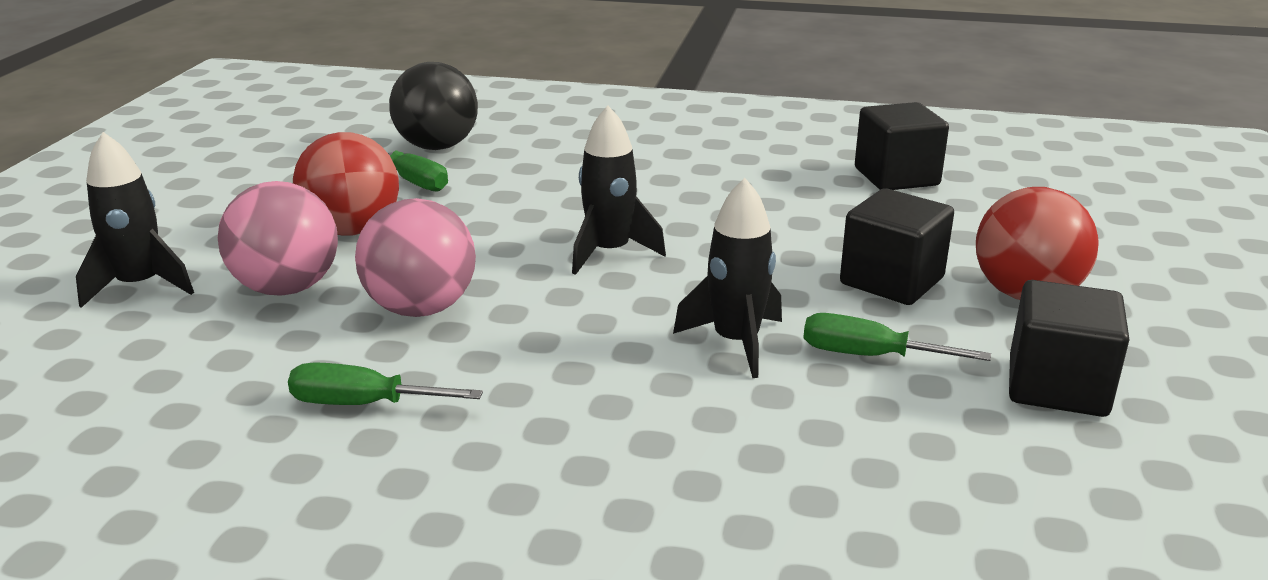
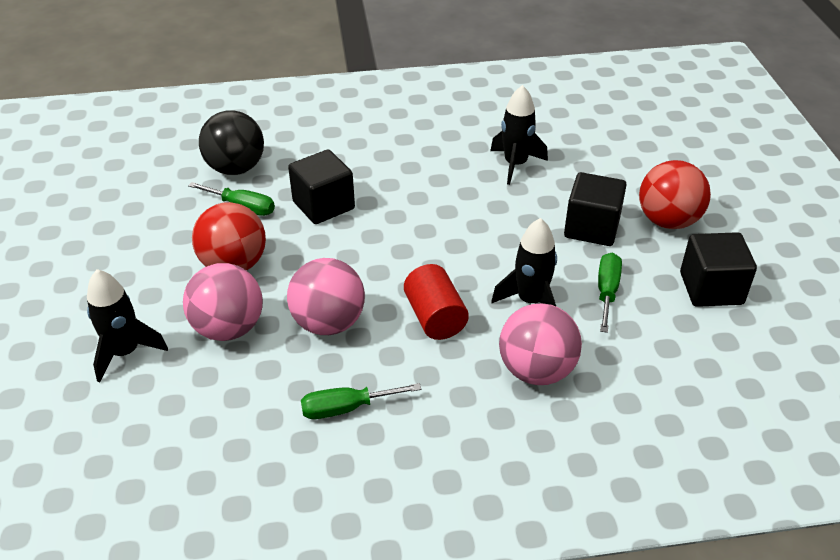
camera: 20 degrees left, 15 degrees up
(575, 332) = (435, 317): none -> red cylinder
(609, 252) = (415, 244): black rocket -> black rocket (515, 164)
(685, 424) = (536, 370): none -> pink ball
(869, 356) = (607, 291): green screwdriver -> green screwdriver turned 105 degrees clockwise
(896, 177) = (552, 133): black cube -> black cube (323, 205)

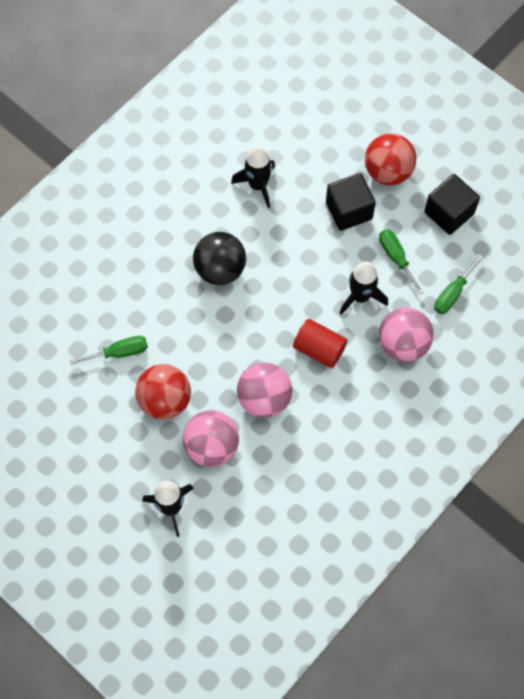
camera: 40 degrees left, 25 degrees up
(236, 168) = (77, 322): black ball -> black ball (220, 269)
(323, 205) = (170, 312): black cube -> none
(346, 408) = (328, 445): green screwdriver -> green screwdriver (452, 293)

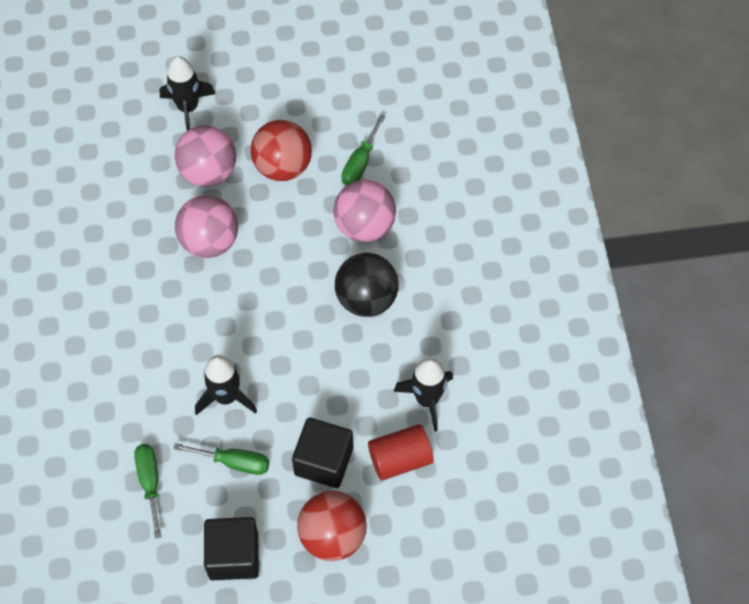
camera: 130 degrees right, 5 degrees down
(319, 349) = (211, 320): red cylinder -> red cylinder (400, 459)
(403, 344) = (146, 394): pink ball -> pink ball (364, 226)

